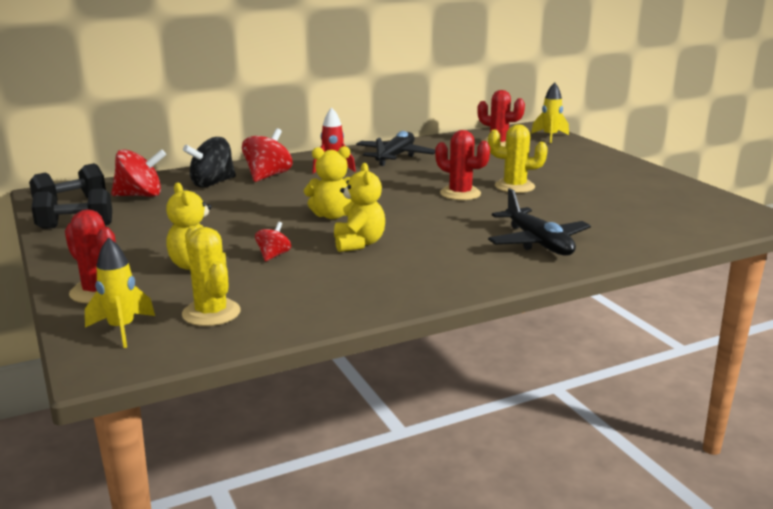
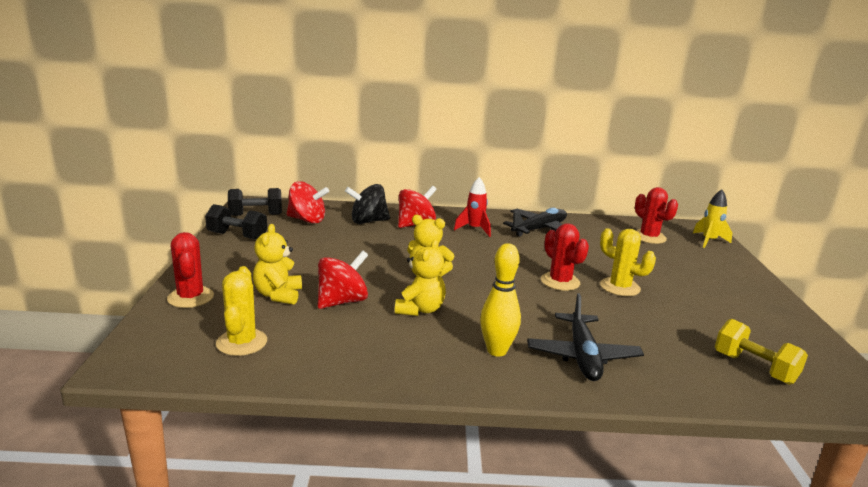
camera: 25 degrees right, 0 degrees up
(122, 329) = (169, 337): yellow rocket -> none
(273, 255) = (342, 301): red spinning top -> red spinning top, size x1.82
(464, 257) = (497, 351): none -> yellow bowling pin
(670, 218) = (754, 368): none -> yellow dumbbell

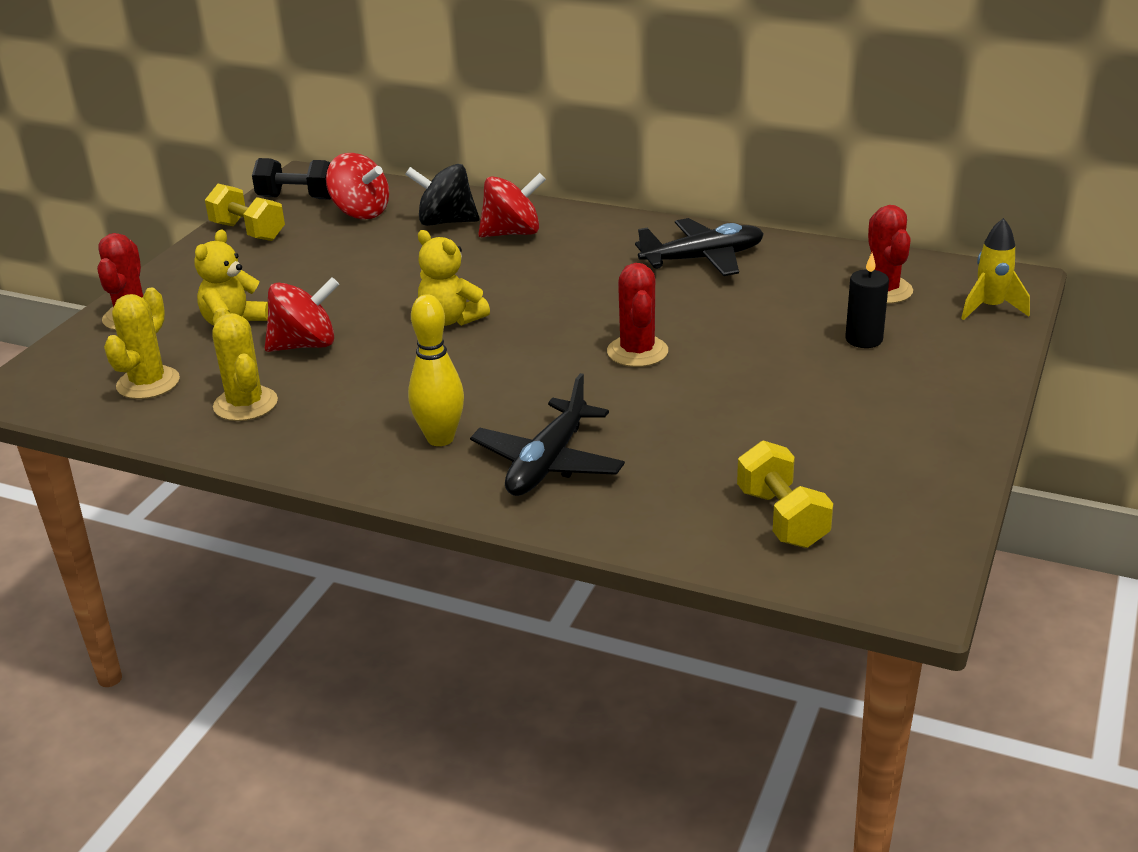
camera: 25 degrees right, 10 degrees up
(237, 236) = (248, 232): black dumbbell -> yellow dumbbell
(420, 309) = (394, 369): yellow teddy bear -> none
(474, 229) = (596, 250): red rocket -> none
(620, 287) = (723, 371): yellow cactus -> yellow cactus (245, 404)
(670, 262) = (864, 339): none -> black candle

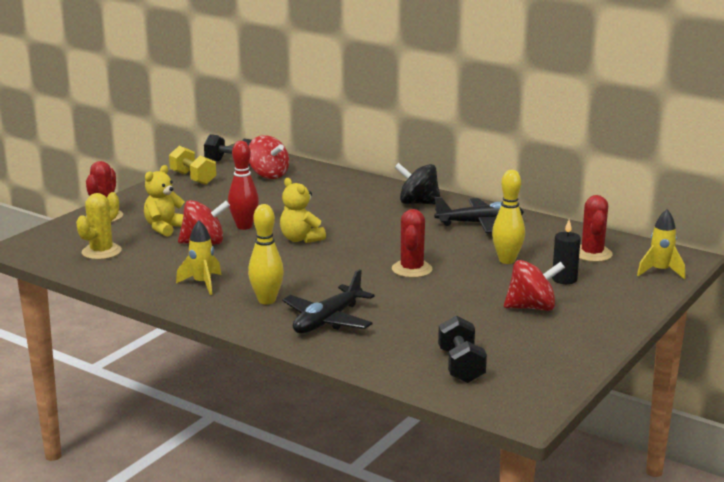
camera: 10 degrees right, 10 degrees down
(245, 404) = (155, 269): yellow cactus -> none
(329, 421) = (202, 284): none -> yellow rocket
(356, 308) = (244, 226): none -> red bowling pin
(445, 222) = (321, 186): black spinning top -> black spinning top (418, 203)
(512, 233) = (361, 196): red spinning top -> red spinning top (532, 307)
(768, 317) = (507, 260): none -> yellow bowling pin
(782, 518) = (461, 366): yellow dumbbell -> black dumbbell

